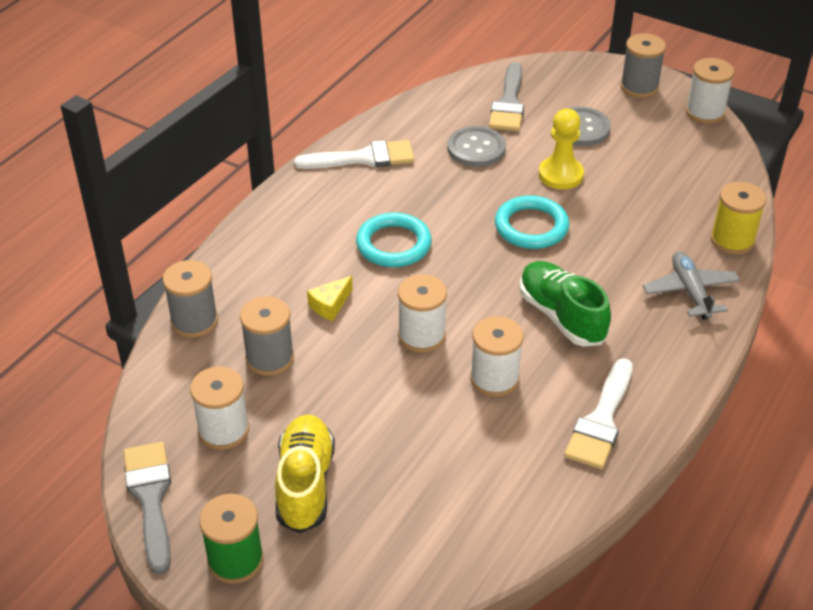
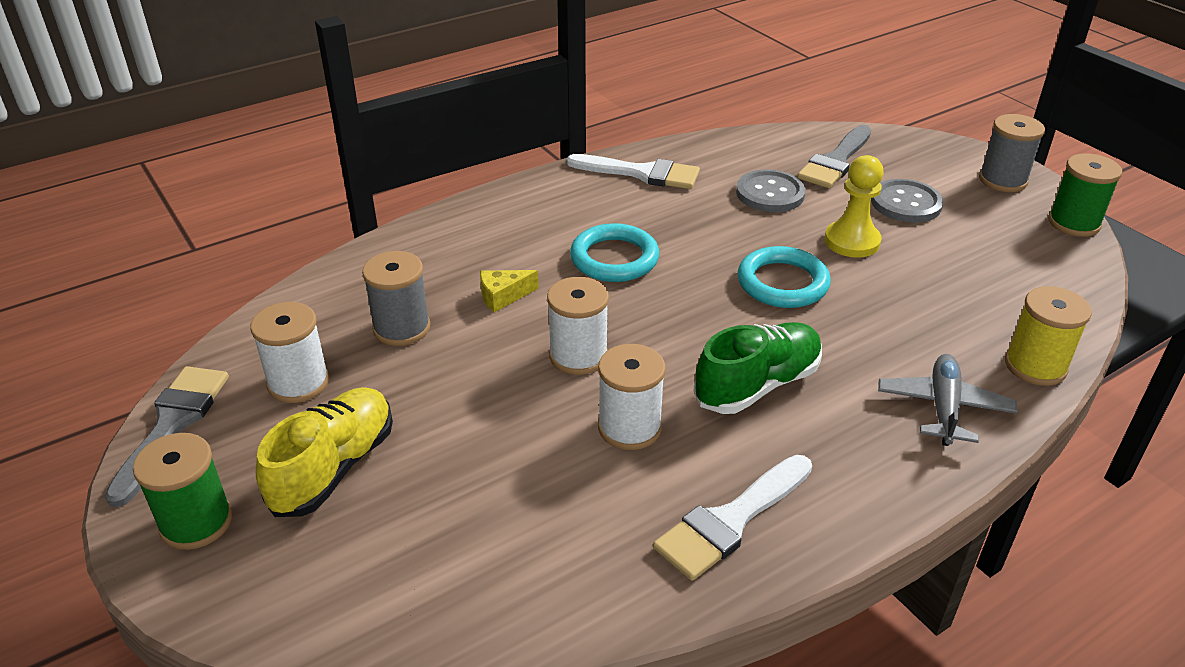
camera: 25 degrees right, 5 degrees down
(194, 321) = (358, 271): grey spool -> none
(561, 316) = (757, 385): green shoe -> green shoe turned 60 degrees clockwise
(705, 112) = (1073, 223): white spool -> green spool

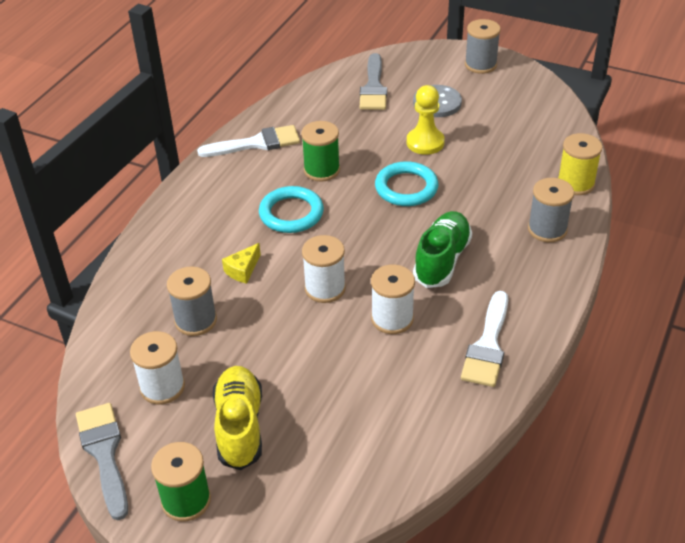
camera: 30 degrees left, 5 degrees up
(770, 193) = (351, 127): grey button -> none
(943, 408) = (547, 229): grey plane -> grey spool
(1073, 223) = (537, 81): green spool -> green spool (321, 170)

